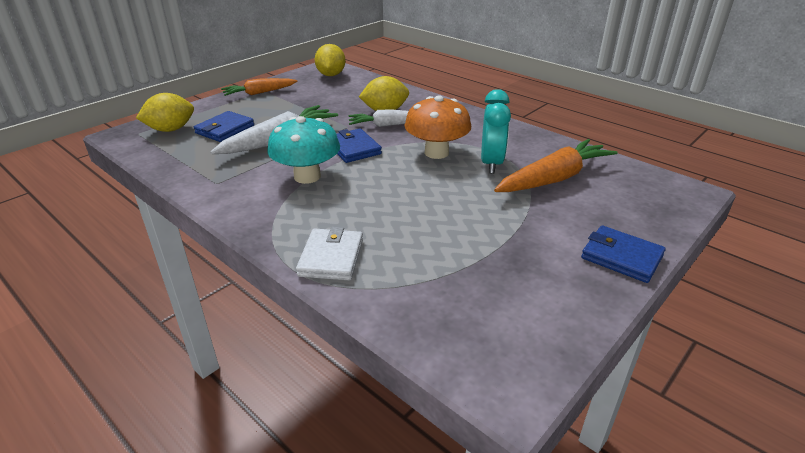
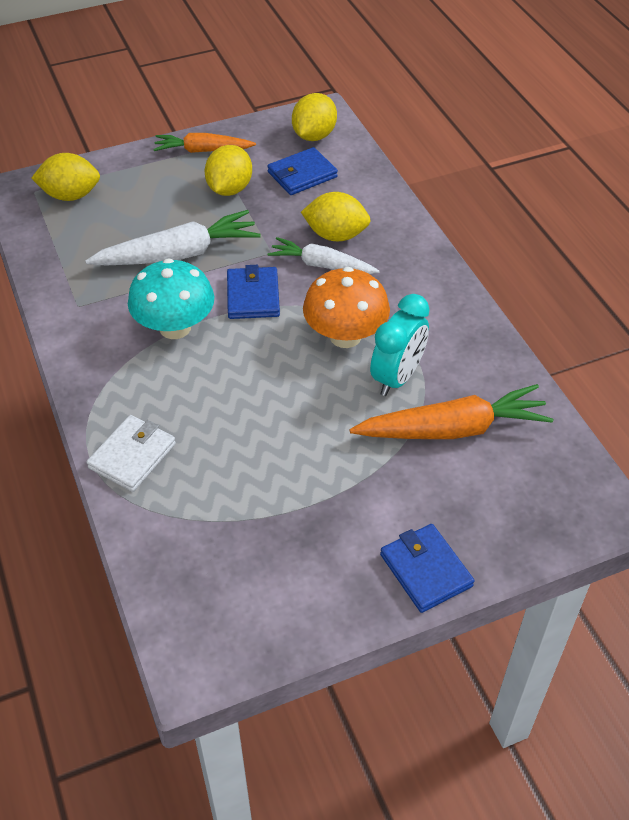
camera: 25 degrees right, 15 degrees up
(225, 129) = (128, 213): blue wallet -> blue wallet (302, 175)
(293, 105) = (229, 189): none -> yellow lemon

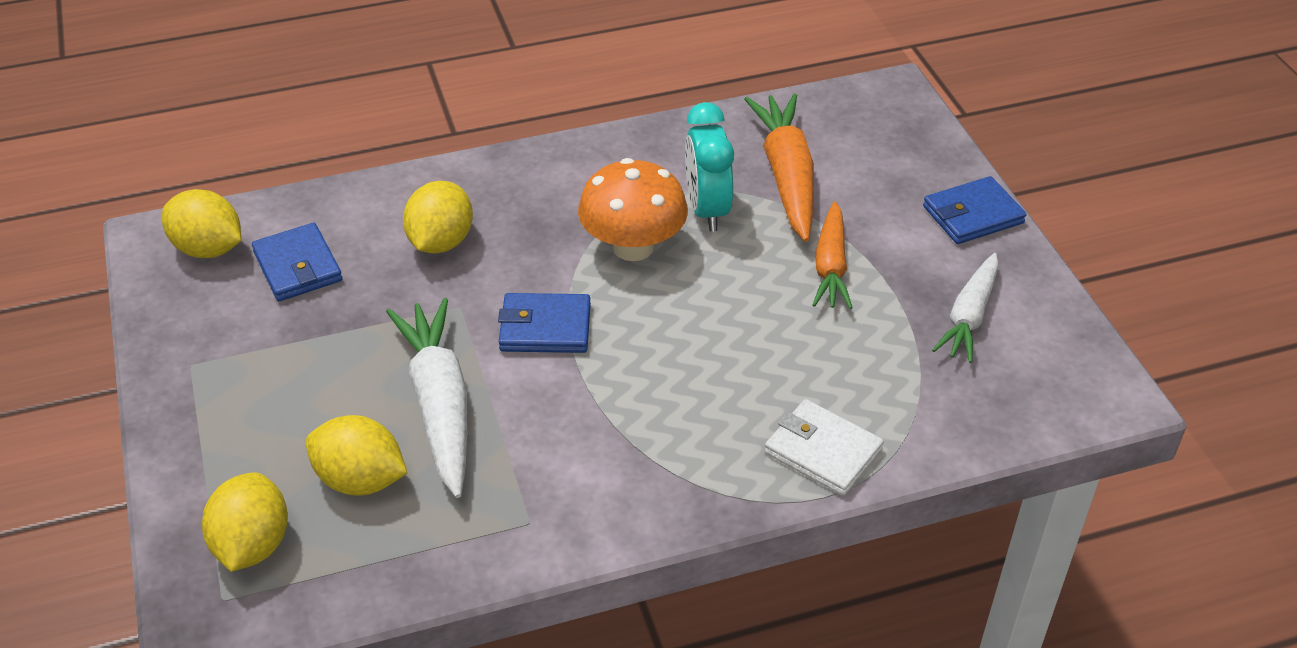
camera: 85 degrees left, 5 degrees down
(175, 327) = (593, 409): turquoise mushroom -> none
(203, 151) = (194, 374): orange carrot -> orange carrot (830, 266)
(229, 189) = (304, 345): yellow lemon -> yellow lemon (360, 480)
(322, 265) = (498, 259): white carrot -> white carrot (969, 316)
(397, 377) = (707, 210): turquoise clock -> turquoise clock turned 135 degrees counterclockwise

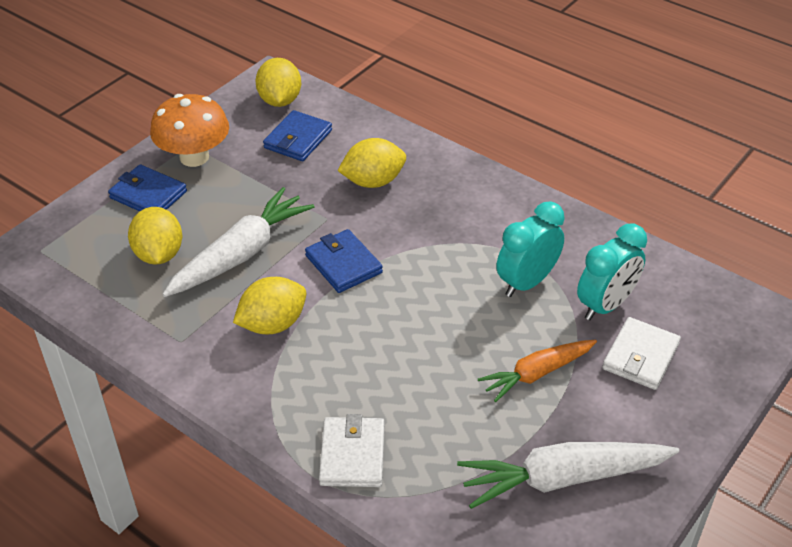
camera: 55 degrees right, 0 degrees up
(252, 545) = (83, 240): yellow lemon -> yellow lemon (272, 324)
(633, 247) = (454, 265): orange mushroom -> orange mushroom (194, 157)
(787, 176) = (605, 305): orange carrot -> turquoise clock
(869, 190) = (640, 356): none -> white wallet
(969, 316) = (563, 478): white carrot -> white carrot, size x1.54
(973, 215) = (679, 430): blue wallet -> blue wallet (148, 195)

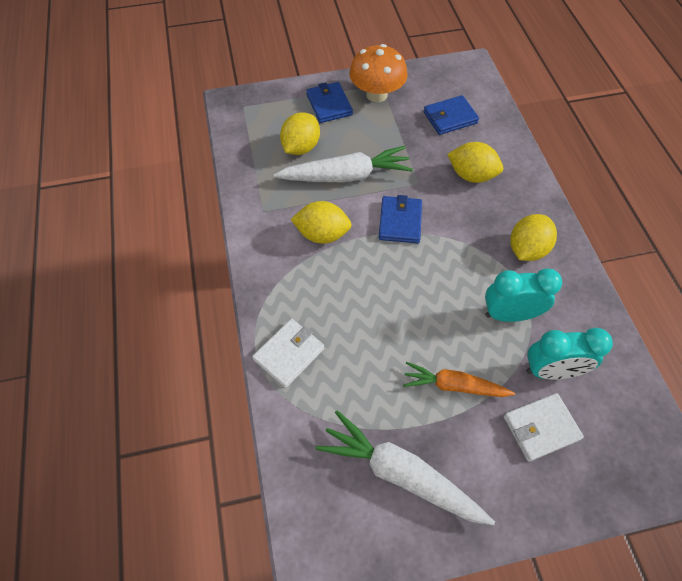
camera: 40 degrees right, 15 degrees up
(280, 100) = (463, 84): yellow lemon -> yellow lemon (526, 249)

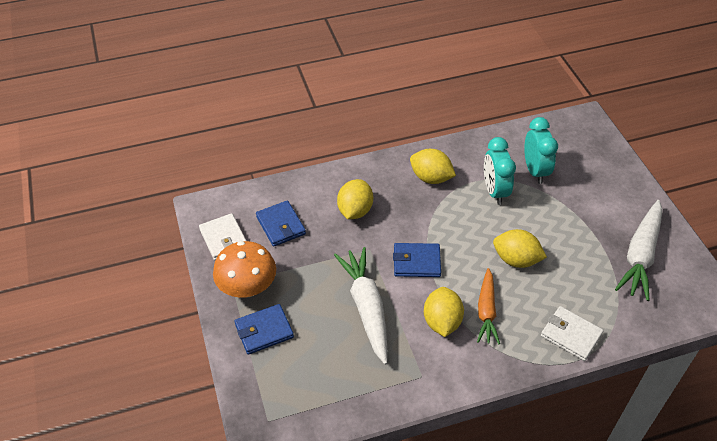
camera: 95 degrees left, 10 degrees down
(301, 147) = (330, 352): yellow lemon -> yellow lemon (516, 260)
(454, 385) = (564, 225): orange carrot -> orange carrot (486, 311)
(541, 428) = (580, 179): white wallet -> white wallet (224, 239)

